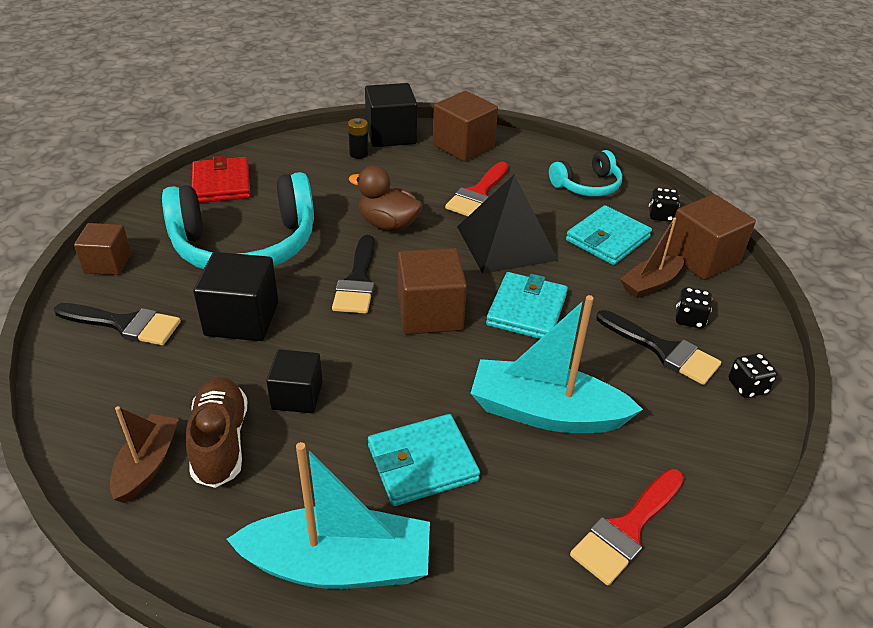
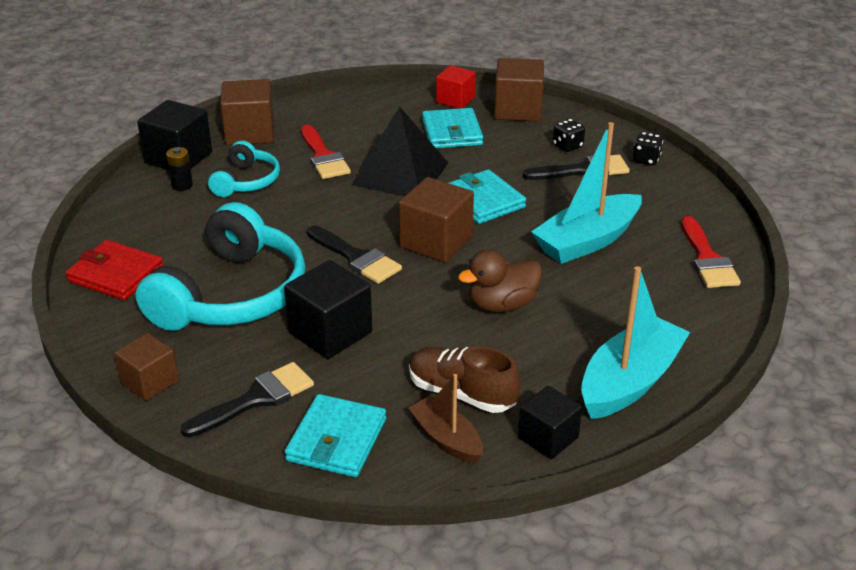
camera: 50 degrees left, 5 degrees down
(297, 396) = (453, 338): black cube -> black cube (548, 438)
(388, 224) = (304, 214): brown duck -> brown duck (502, 305)
(422, 463) = (578, 310): turquoise wallet -> turquoise wallet (336, 440)
(587, 186) = (382, 109): turquoise headphones -> turquoise headphones (246, 181)
(650, 284) = (518, 141): brown boat -> none
(661, 215) = (455, 100): black dice -> red cube

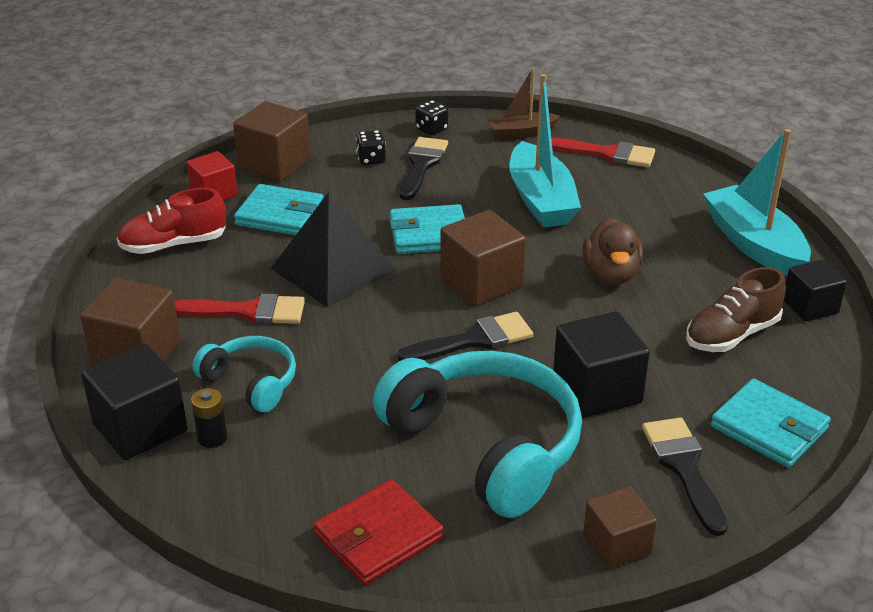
camera: 65 degrees left, 0 degrees up
(379, 106) = (174, 245): none -> red shoe
(446, 439) = (792, 361): brown boat -> brown boat (521, 133)

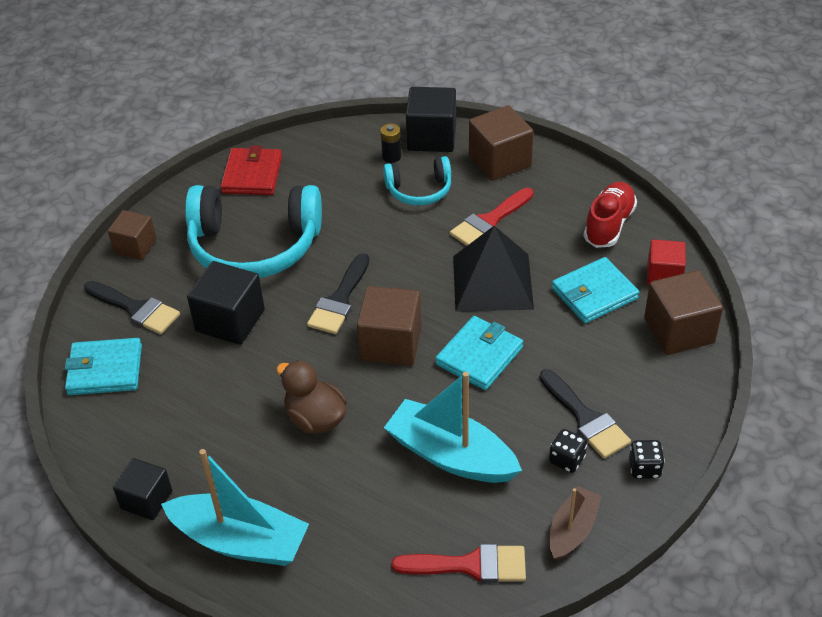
camera: 135 degrees right, 10 degrees up
(371, 159) = (628, 393): black dice -> black dice (566, 460)
(607, 154) = (470, 565): red brush -> red brush turned 150 degrees counterclockwise
(732, 335) = (183, 427): brown shoe -> none

